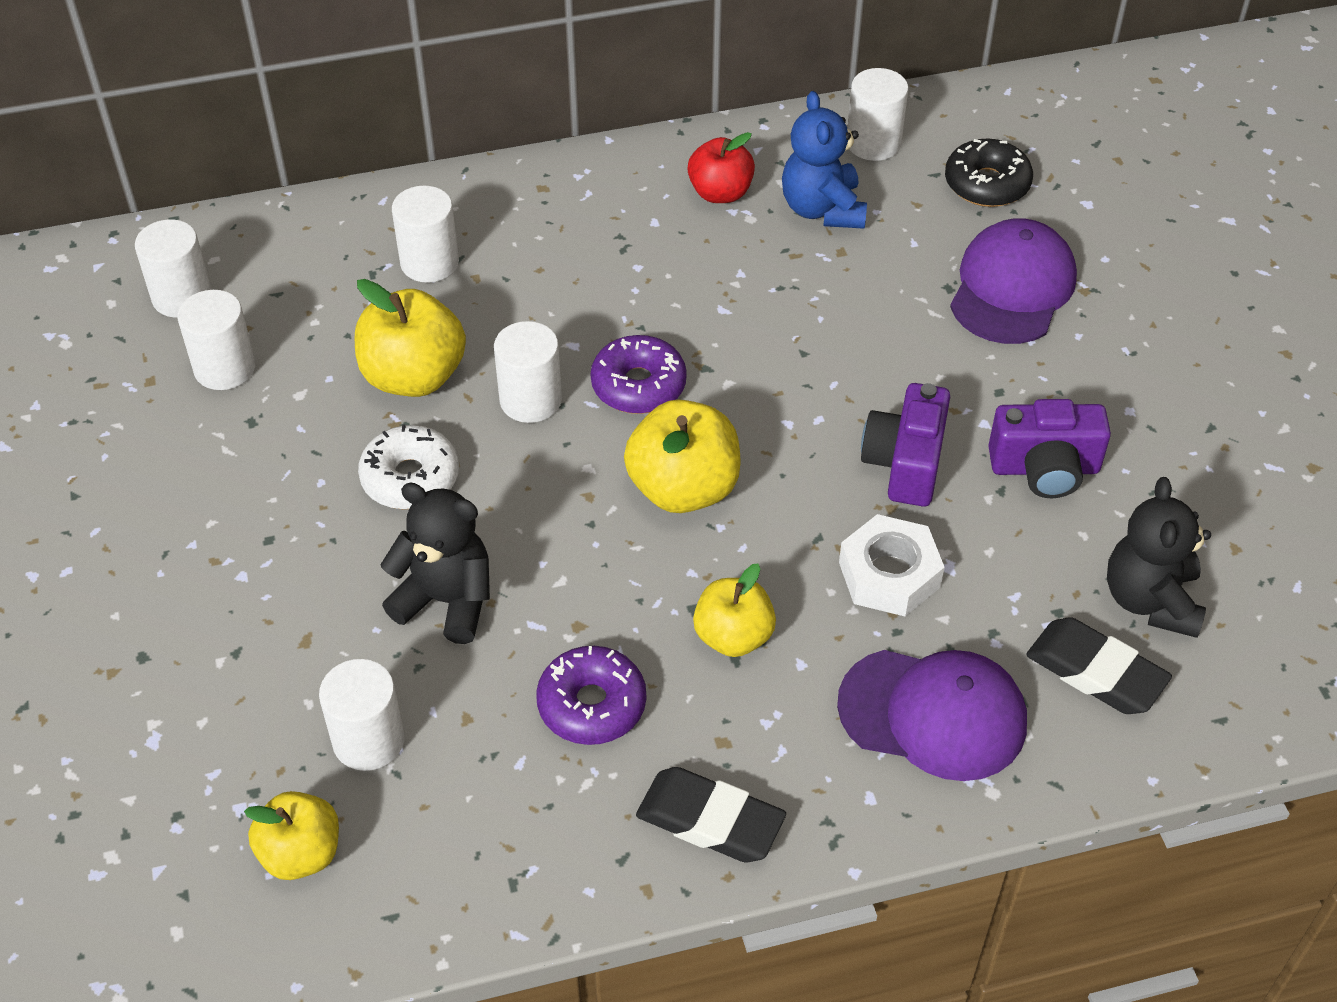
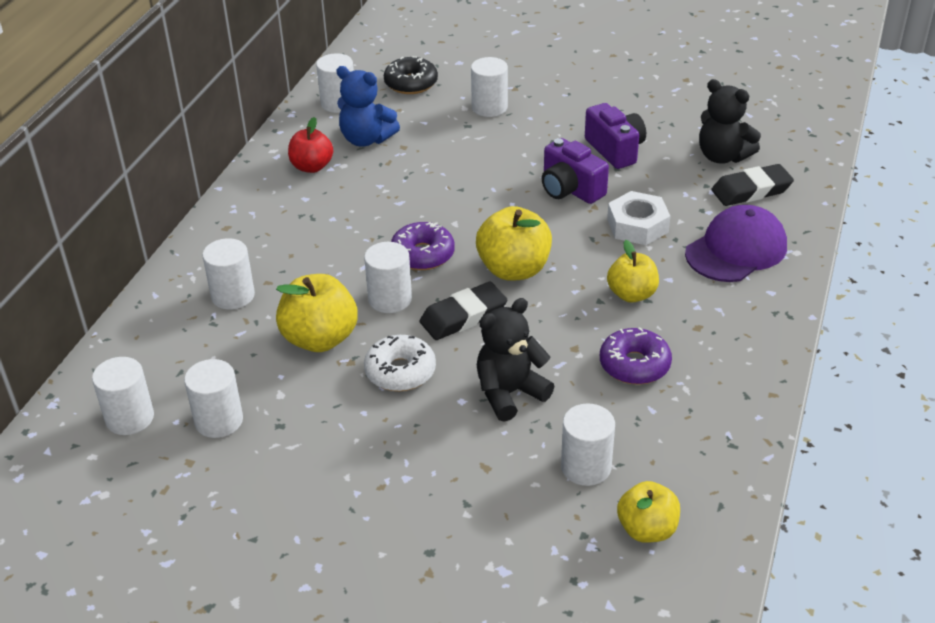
camera: 55 degrees left, 10 degrees down
(710, 821) = (745, 353): black eraser -> black eraser (463, 316)
(1012, 288) = (489, 107): purple cap -> white cylinder
(1044, 468) = (615, 150): purple camera -> purple camera turned 60 degrees counterclockwise

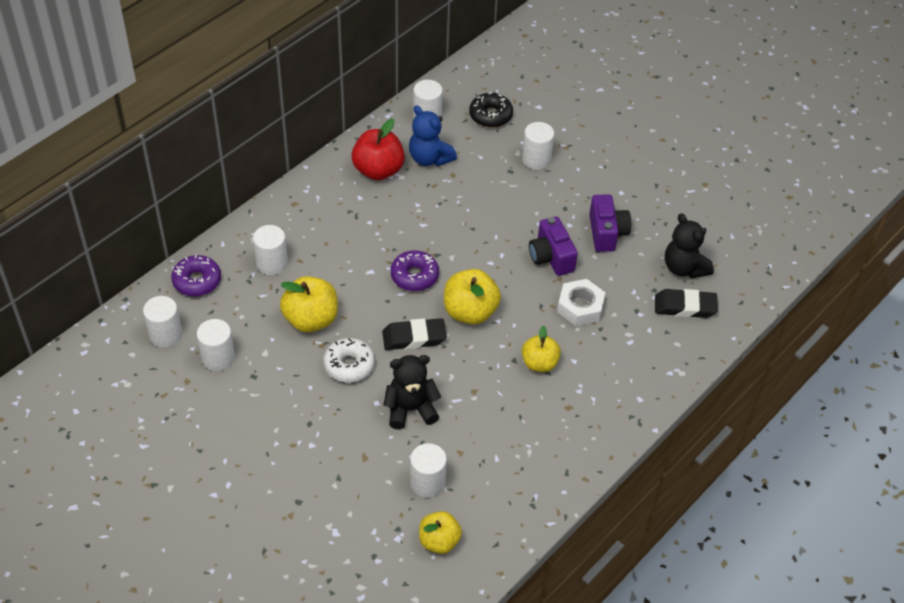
camera: 20 degrees right, 10 degrees up
(312, 167) = (378, 170): red apple -> red apple, size x1.51
(390, 299) = (373, 305): white cylinder -> none
(634, 365) = (506, 420): purple donut -> purple donut (197, 281)
(736, 250) = (638, 354): purple cap -> none

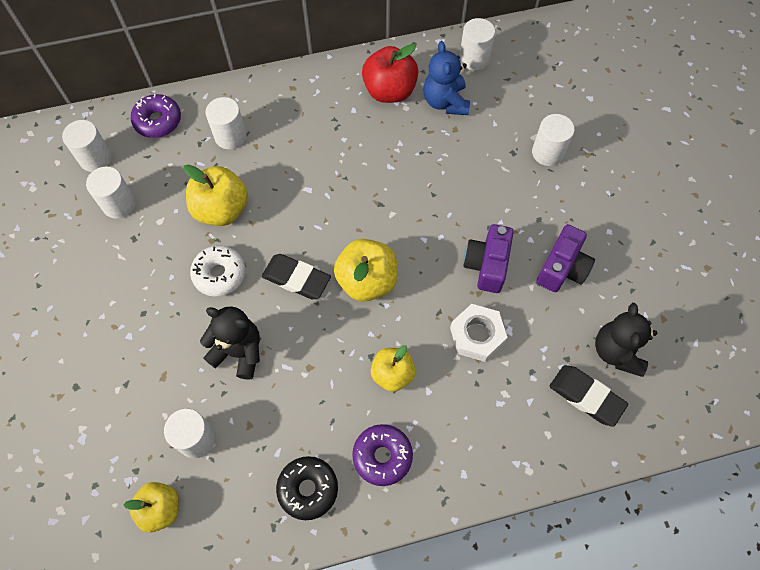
camera: 35 degrees right, 15 degrees up
(414, 276) = (343, 215): purple donut -> purple donut (382, 456)
(490, 115) = (535, 85): black donut -> black donut (308, 489)

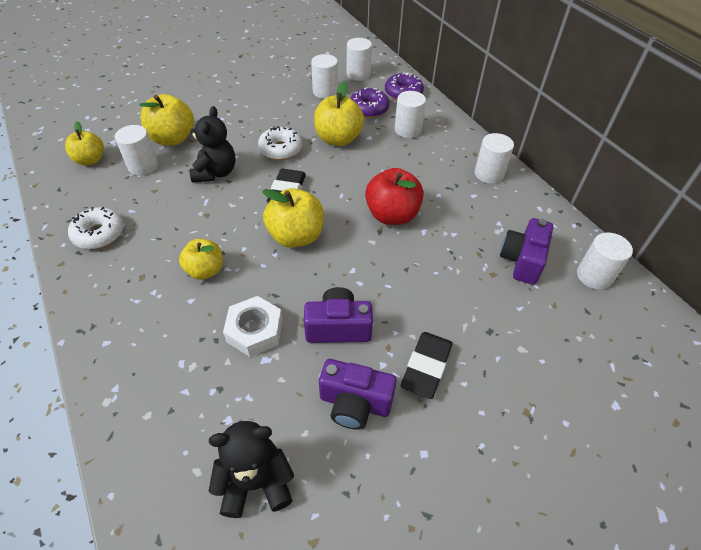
camera: 75 degrees right, 15 degrees down
(151, 400) = (172, 139): none -> yellow apple
(308, 489) = (99, 234): black donut -> white donut
(382, 456) = (126, 277): purple donut -> purple donut (369, 109)
(389, 91) = (509, 216): red apple -> red apple (392, 215)
(445, 102) = (522, 260): blue teddy bear -> purple camera
(547, 152) = (507, 366): white cylinder -> white cylinder (489, 174)
(586, 396) = (193, 451): black eraser -> black eraser (426, 367)

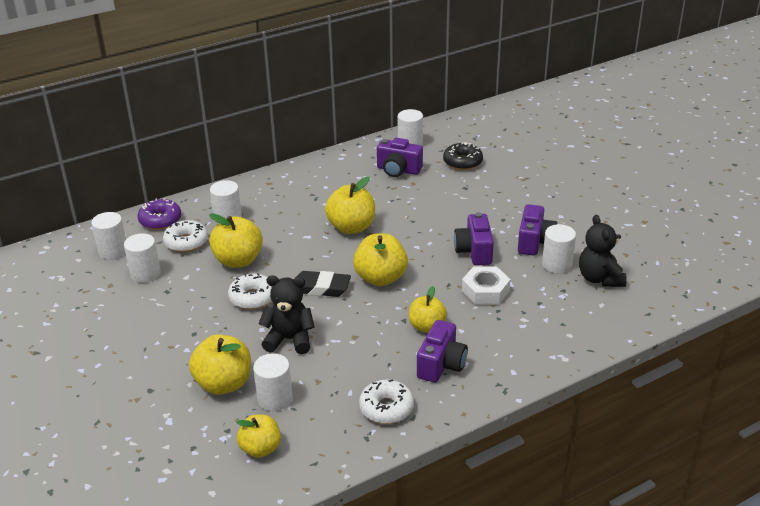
camera: 90 degrees left, 15 degrees down
(141, 278) = (441, 364): none -> purple camera
(369, 109) = (186, 242): purple donut -> white donut
(392, 215) = (351, 227): red apple -> yellow apple
(426, 367) = (499, 213): black eraser -> none
(489, 174) = (298, 177): white cylinder -> white cylinder (557, 264)
(559, 334) = (462, 162): none -> black donut

